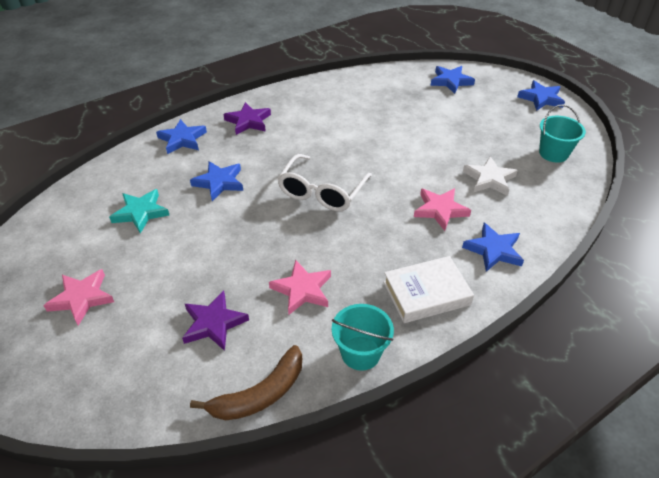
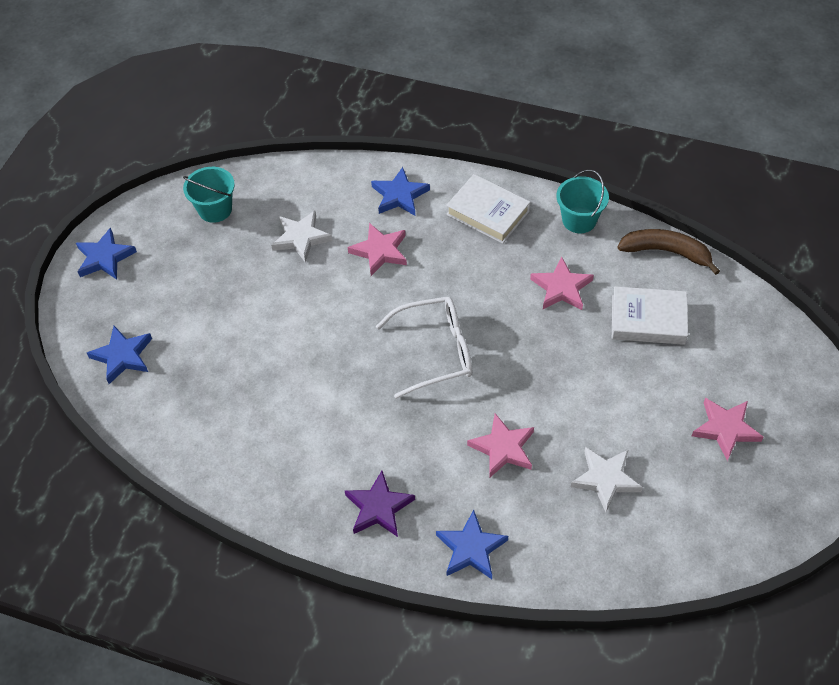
camera: 125 degrees left, 10 degrees up
(141, 213) = (605, 479): turquoise star -> white star
(213, 323) = (648, 320): purple star -> white book
(219, 182) = (503, 448): blue star -> pink star

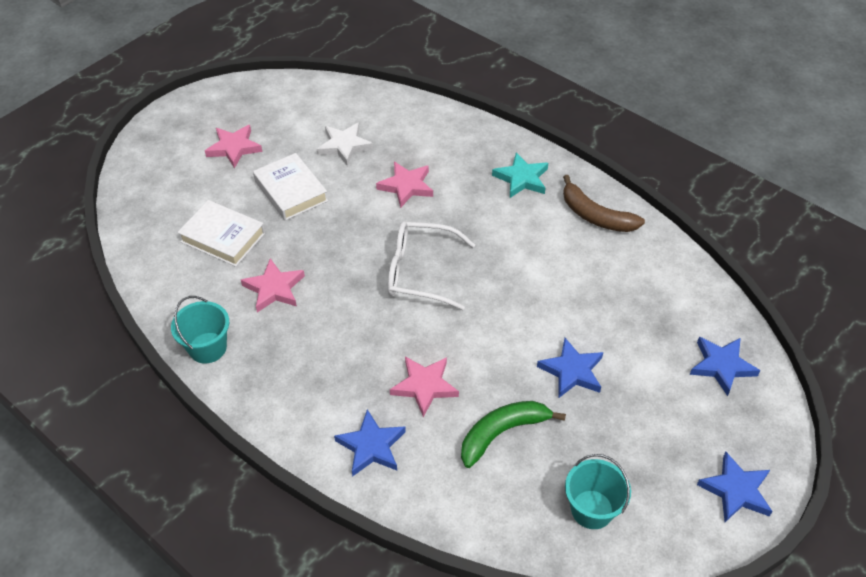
camera: 160 degrees left, 5 degrees down
(301, 238) = (502, 433): white star -> green banana
(379, 507) = (521, 178): purple star -> turquoise star
(471, 548) = (466, 137): blue star -> blue star (572, 371)
(488, 213) = (290, 389): white book -> white book (291, 191)
(666, 252) = (156, 287): brown banana -> brown banana (595, 216)

